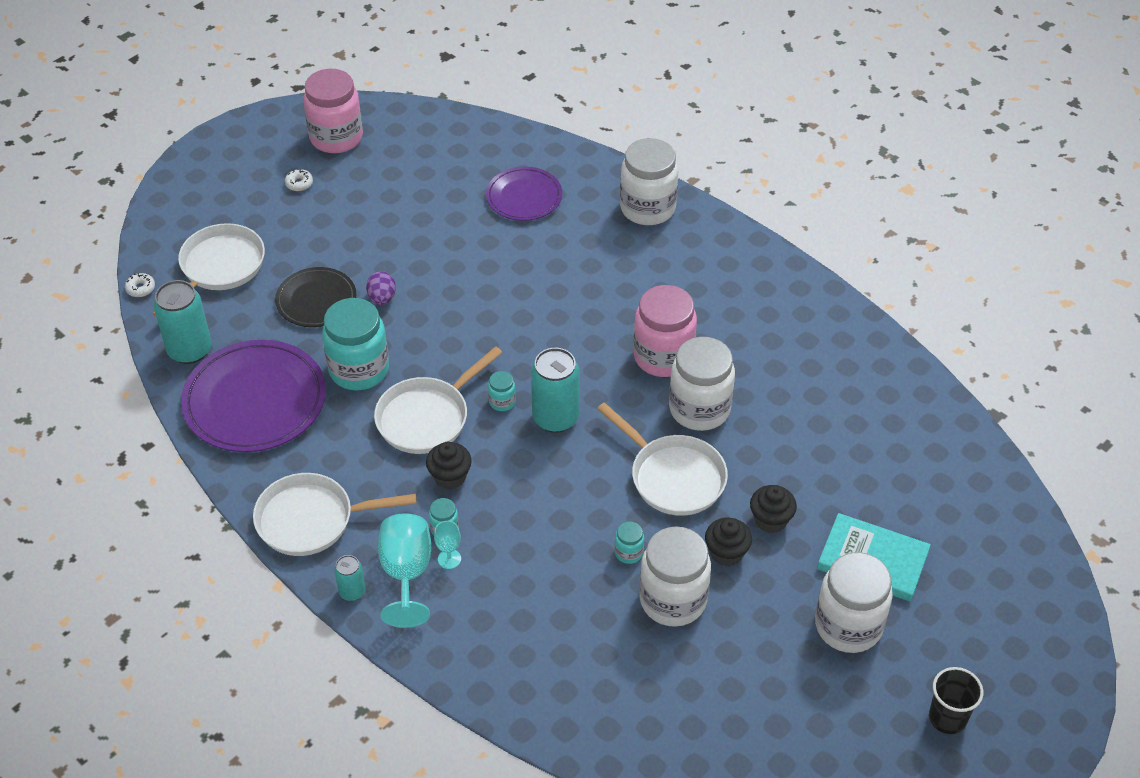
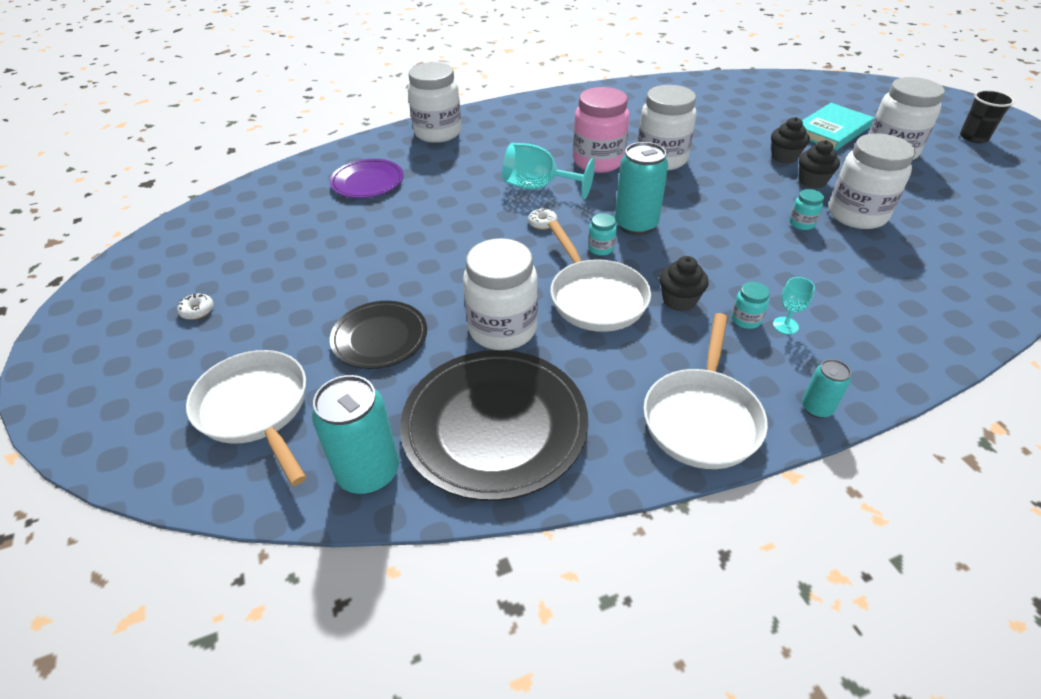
camera: 65 degrees left, 5 degrees down
(140, 288) = (215, 502): white donut -> white donut (542, 223)
(255, 401) = (494, 426): purple plate -> black plate
(336, 137) = (164, 269): pink jar -> none
(359, 370) = (502, 329): turquoise jar -> white jar
(382, 298) = (416, 290): purple egg -> none
(406, 573) = (798, 360): turquoise goblet -> turquoise goblet (538, 187)
(673, 477) = (726, 185): white pan -> none

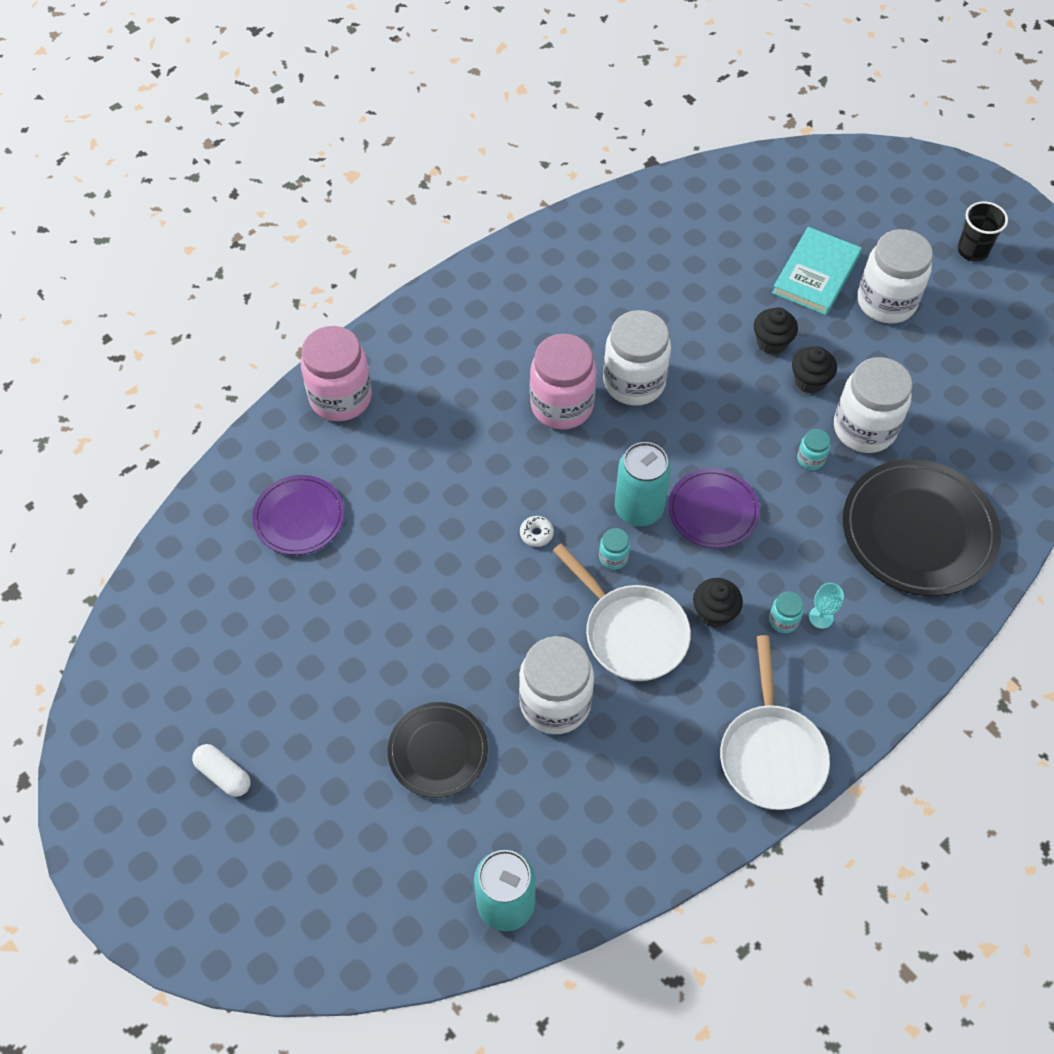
camera: 20 degrees left, 15 degrees up
(197, 311) = (223, 775): white donut -> white capsule
(256, 409) = (364, 873): white pan -> none
(438, 133) = (340, 397): white jar -> pink jar
(494, 426) = (594, 820): black plate -> black plate (918, 531)
(538, 187) = (508, 472): turquoise goblet -> none
(701, 238) = (713, 511): none -> purple plate
(816, 408) = (864, 712): turquoise can -> none

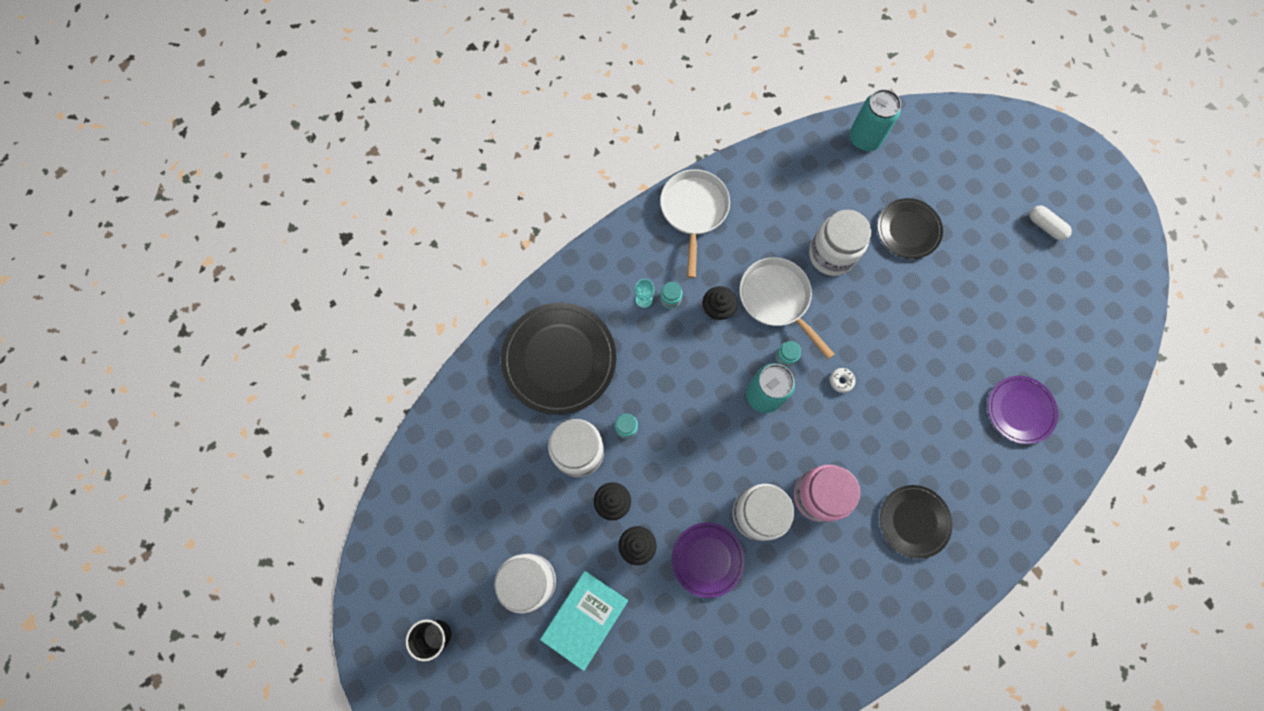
camera: 175 degrees left, 15 degrees up
(340, 397) = (1000, 519): pink jar -> none
(445, 388) = (914, 521): none -> black plate
(713, 511) = (708, 389): purple plate -> purple plate (707, 559)

